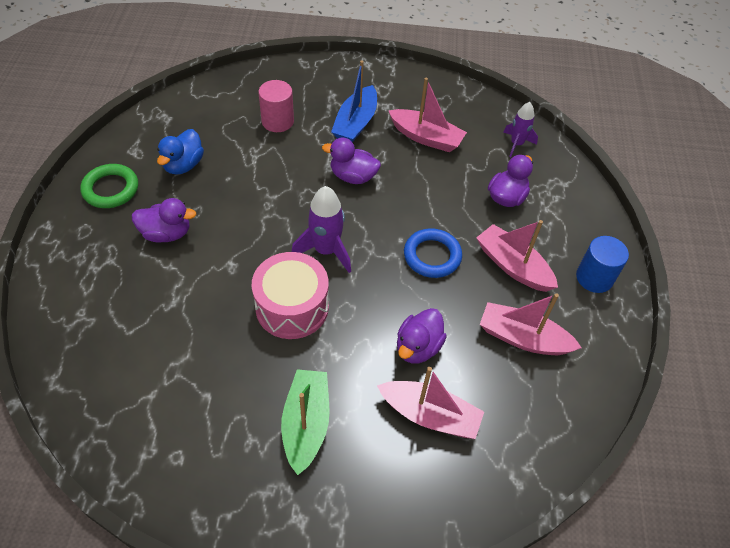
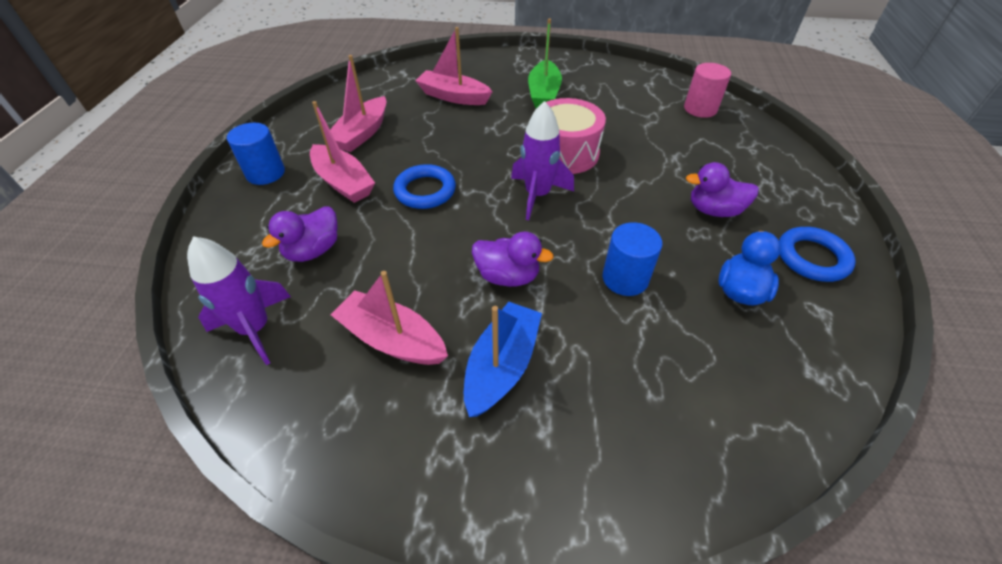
camera: 175 degrees left, 5 degrees down
(111, 189) = (812, 258): green ring -> blue ring
(265, 174) = (625, 278): none -> blue cylinder
(277, 121) = (630, 368): pink cylinder -> pink cylinder (700, 109)
(418, 347) = (454, 129): purple duck -> none
(516, 144) = (255, 329): purple rocket -> purple rocket, size x1.53
(523, 338) = (362, 133): pink boat -> pink boat turned 90 degrees clockwise

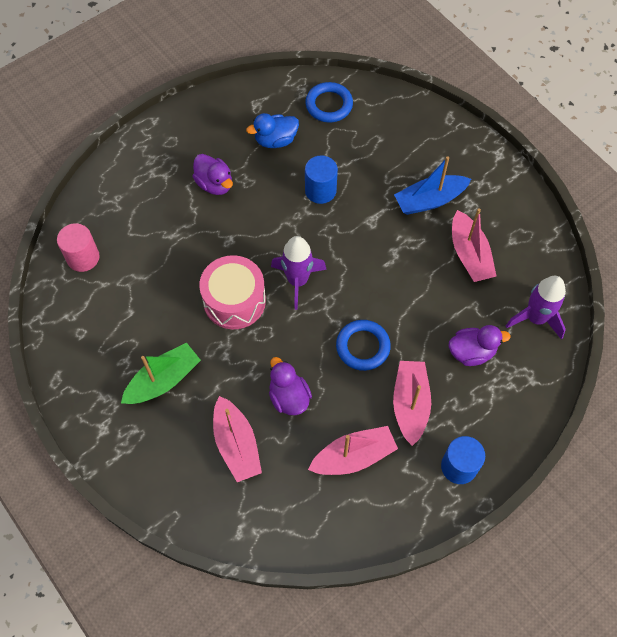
camera: 135 degrees left, 15 degrees up
(507, 276) = (378, 241): purple duck -> purple duck (289, 397)
(812, 258) = (214, 123): blue ring -> blue ring (329, 105)

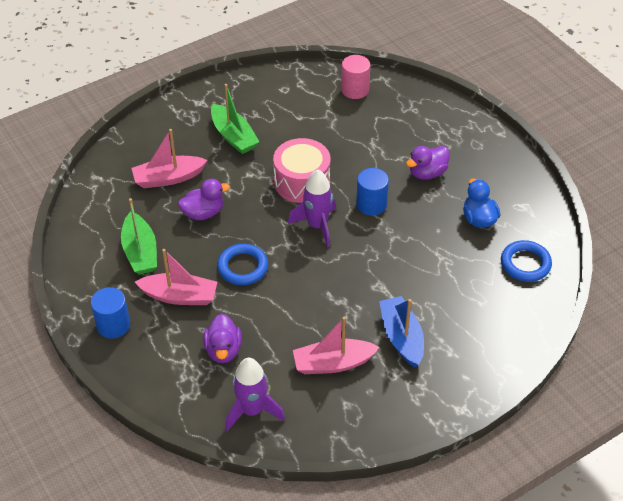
camera: 95 degrees right, 15 degrees down
(320, 190) = (417, 249): blue cylinder -> blue cylinder (371, 204)
(353, 456) = (140, 252): pink boat -> green boat

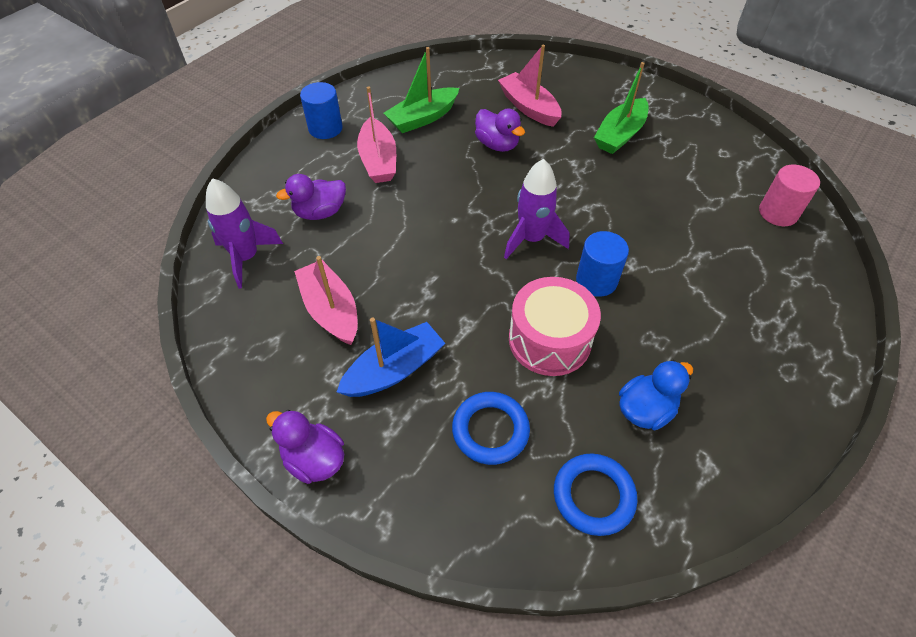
camera: 70 degrees right, 5 degrees up
(243, 267) = (438, 195): blue ring -> blue ring (490, 430)
(302, 182) = (591, 207): pink drum -> pink drum (549, 340)
(427, 173) = (690, 325): purple duck -> purple duck (314, 459)

